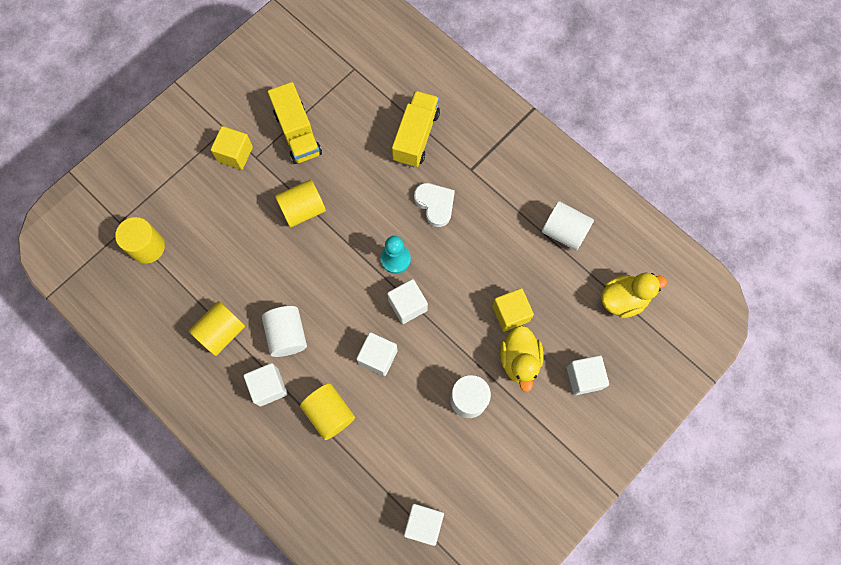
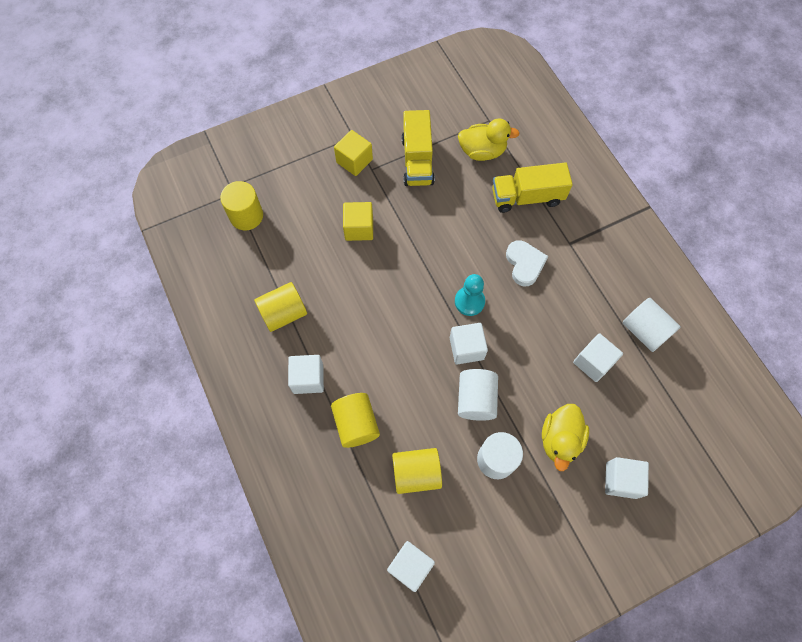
camera: 20 degrees right, 5 degrees down
(287, 335) = (342, 337): white cylinder -> white cylinder (476, 399)
(303, 209) = (398, 228): yellow cylinder -> yellow cylinder (416, 473)
(378, 357) = (421, 387): white cube -> white cube (593, 362)
(416, 136) = (527, 197): yellow truck -> yellow truck turned 135 degrees counterclockwise
(510, 313) = (565, 391): yellow cube -> yellow cube (359, 228)
(623, 299) = (685, 417): yellow duck -> yellow duck (482, 151)

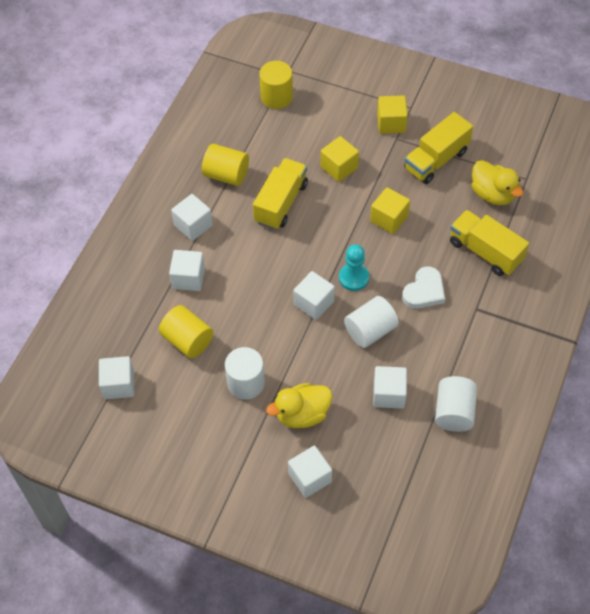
camera: 50 degrees right, 10 degrees down
(351, 295) = (281, 203): none -> yellow truck
(356, 424) = (188, 278): yellow cylinder -> white cube
(439, 234) = (389, 219): none -> yellow cube
(476, 399) = (279, 337): white cylinder -> white cylinder (370, 330)

